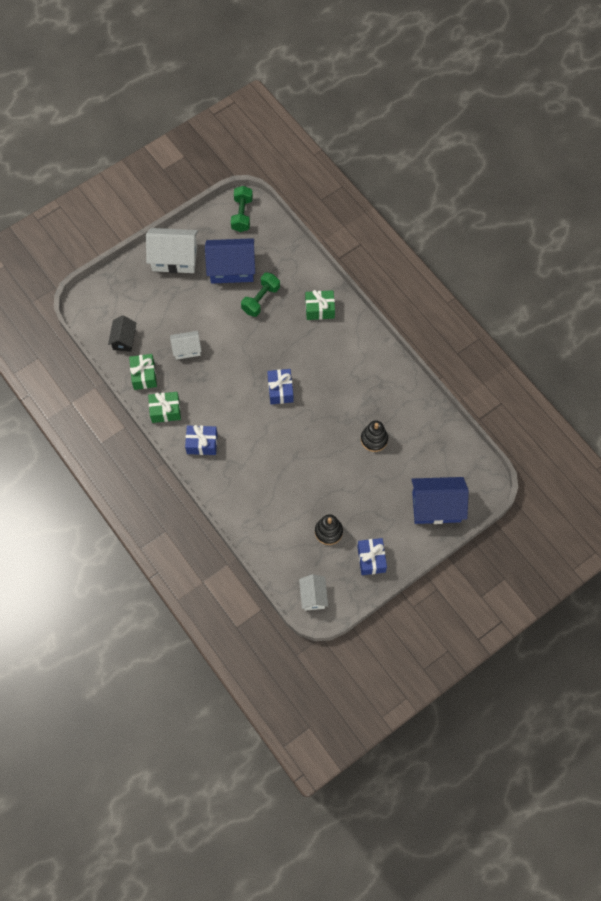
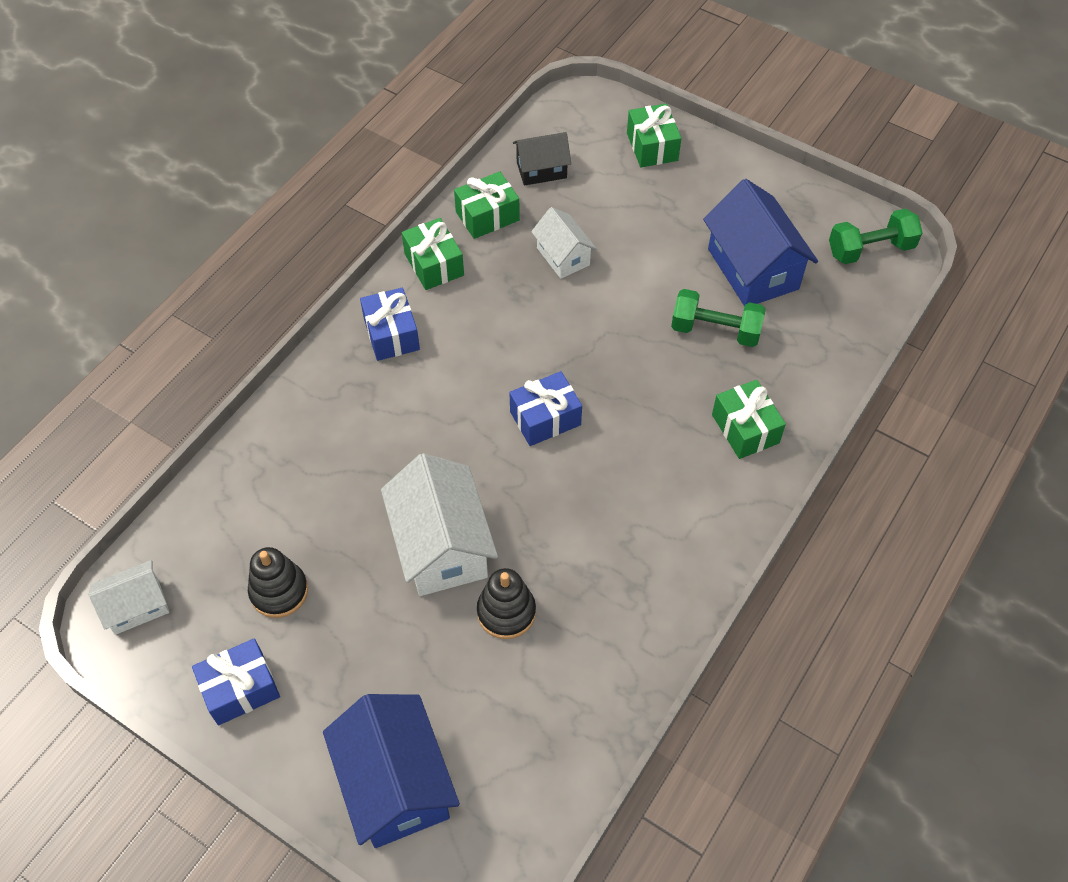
camera: 70 degrees right, 10 degrees down
(132, 282) = (652, 147): none -> green gift
(174, 258) = (727, 186): white house -> white house (441, 546)

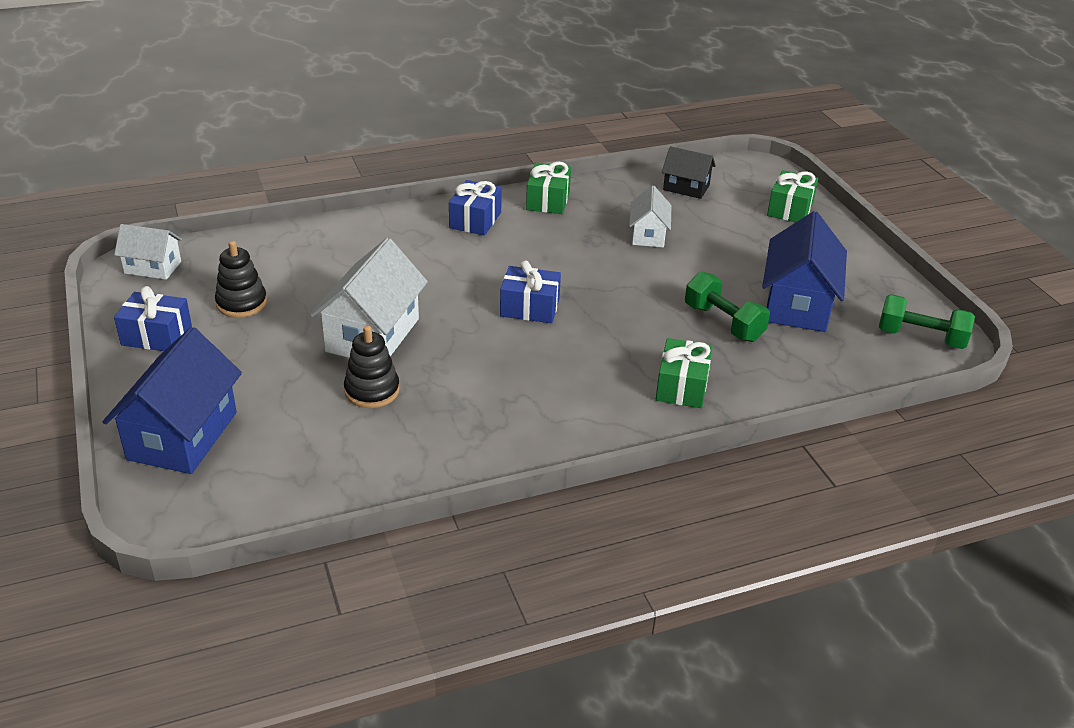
camera: 35 degrees right, 20 degrees down
(487, 216) = (616, 193): green gift -> none

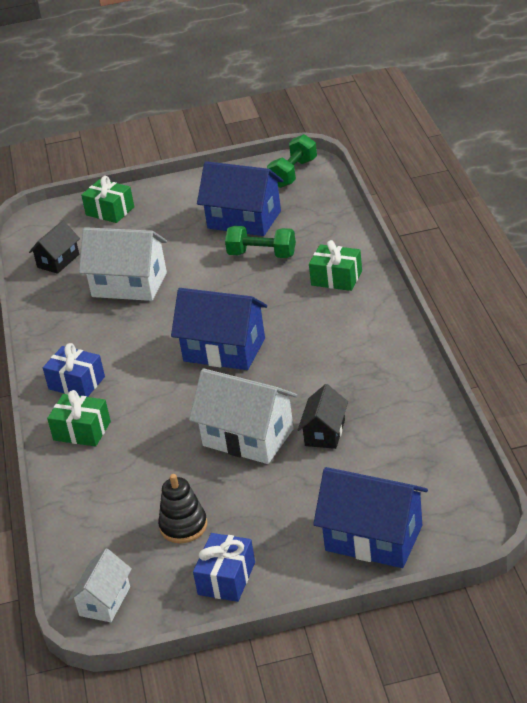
camera: 75 degrees left, 0 degrees up
(372, 391) = (325, 433): black stacking toy -> black house
(529, 308) = (224, 350): blue gift -> blue house
(548, 200) = (55, 339): green gift -> green gift (82, 431)
(648, 235) = (129, 285): white house -> white house, size x1.75
(723, 323) = (262, 255): green dumbbell -> green dumbbell turned 45 degrees clockwise

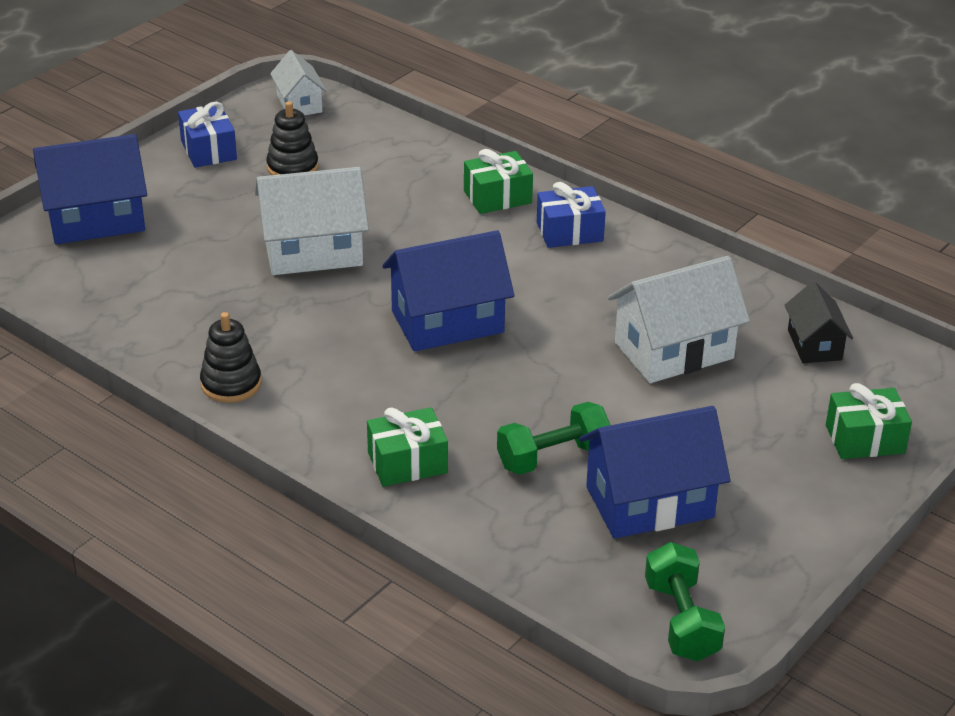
camera: 135 degrees right, 0 degrees up
(325, 433) = (233, 284): black house -> none
(389, 359) = (231, 384): none -> black stacking toy

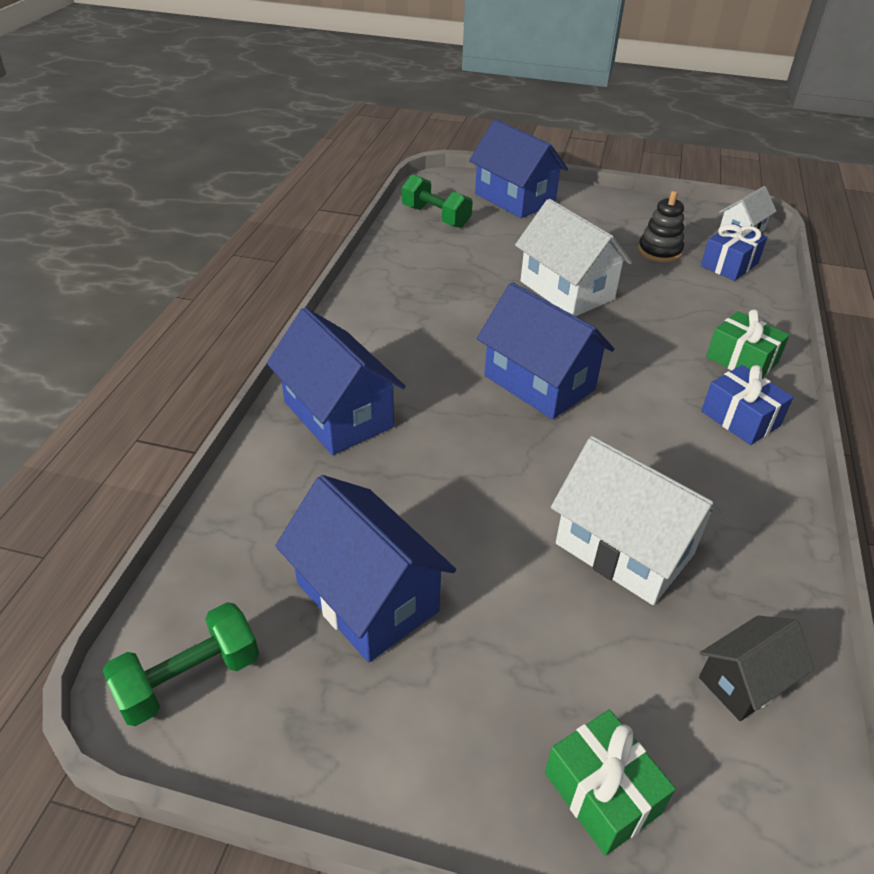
camera: 65 degrees right, 5 degrees up
(208, 150) = (638, 213): blue gift -> blue gift (729, 265)
(231, 384) = (379, 302): black stacking toy -> none
(407, 462) = (338, 414): green gift -> blue house
(552, 457) = (396, 503): green dumbbell -> green dumbbell (436, 217)

